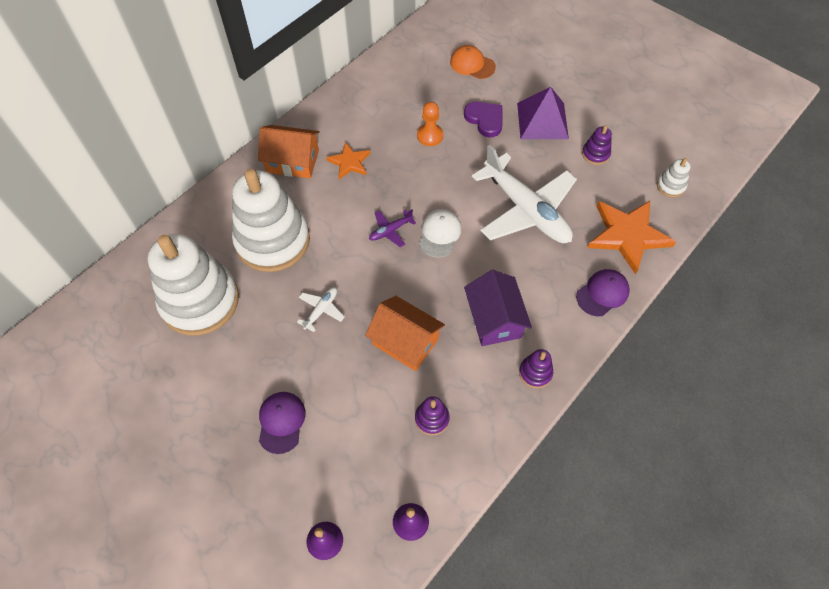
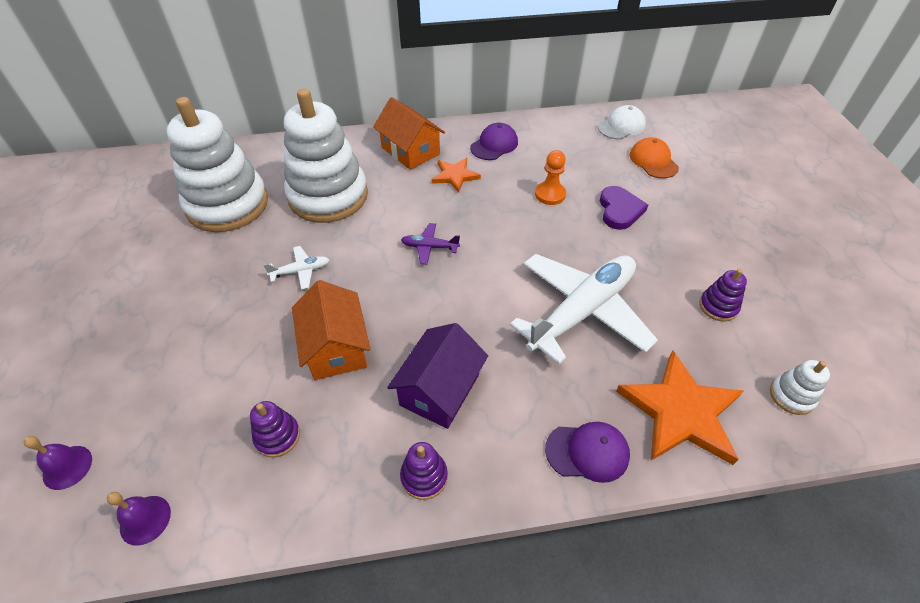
camera: 40 degrees right, 10 degrees down
(281, 422) = (165, 336): purple cap -> purple cap (494, 145)
(439, 234) = (471, 278): white cap -> white cap (621, 126)
(526, 210) = (582, 311): white plane -> white plane turned 135 degrees counterclockwise
(542, 120) = (683, 243): purple pyramid -> none

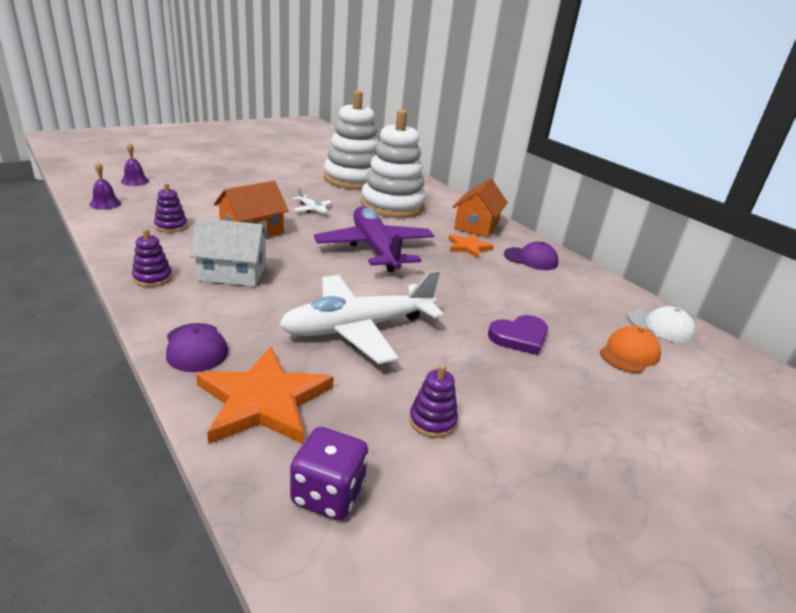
camera: 60 degrees right, 20 degrees down
(429, 247) = (375, 248): purple plane -> purple plane, size x2.44
(439, 389) = (232, 273): purple house -> white house
(550, 194) = (497, 294): orange pawn -> none
(582, 311) = (358, 328): white plane -> white plane turned 135 degrees clockwise
(791, 396) = (328, 494): white stacking toy -> purple dice

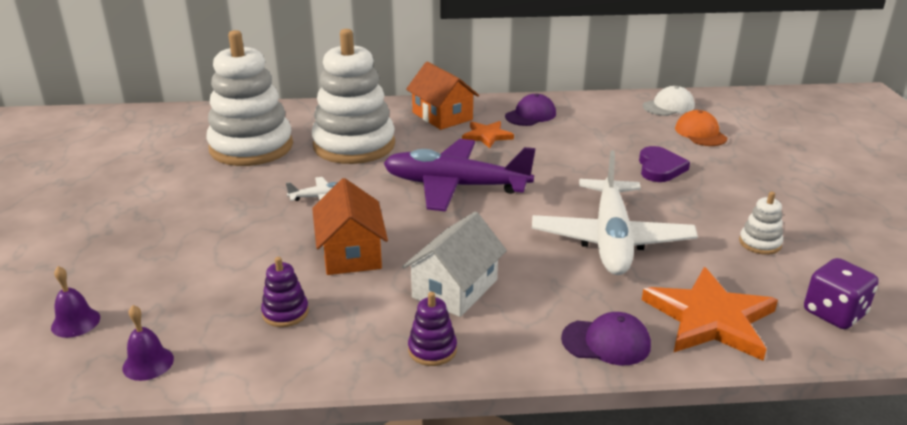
camera: 55 degrees left, 0 degrees up
(432, 421) = (760, 243): purple stacking toy -> white stacking toy

